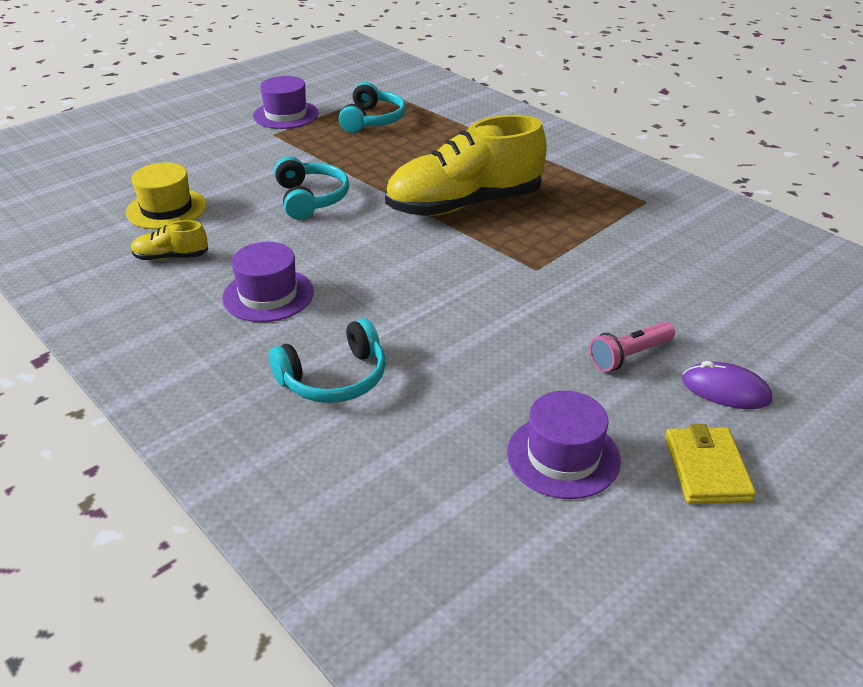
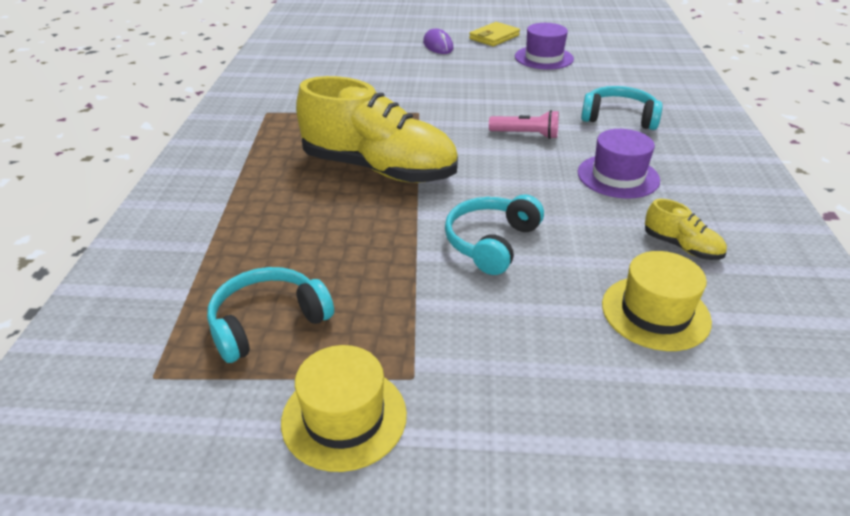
camera: 135 degrees left, 0 degrees up
(286, 115) = (344, 417): purple hat -> yellow hat
(629, 356) = (452, 67): pink flashlight -> pink flashlight (525, 134)

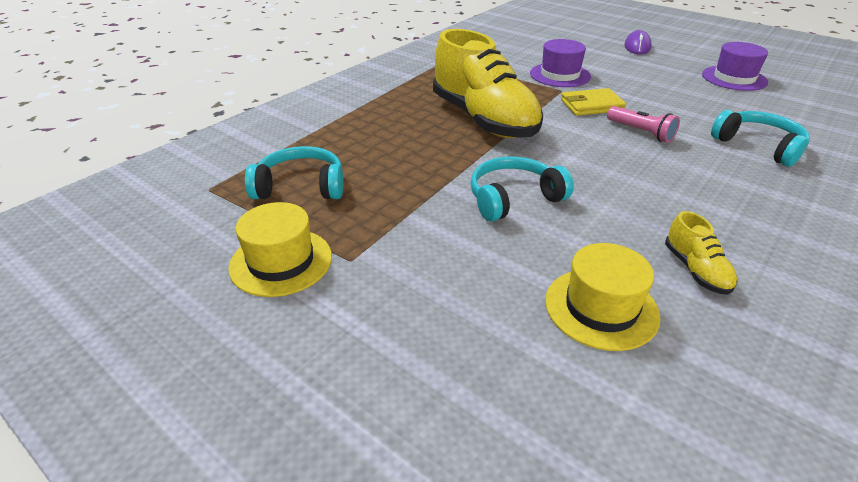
camera: 35 degrees right, 0 degrees up
(494, 37) = (701, 51): yellow wallet -> yellow wallet (591, 105)
(618, 176) = (697, 192): purple hat -> purple hat (560, 75)

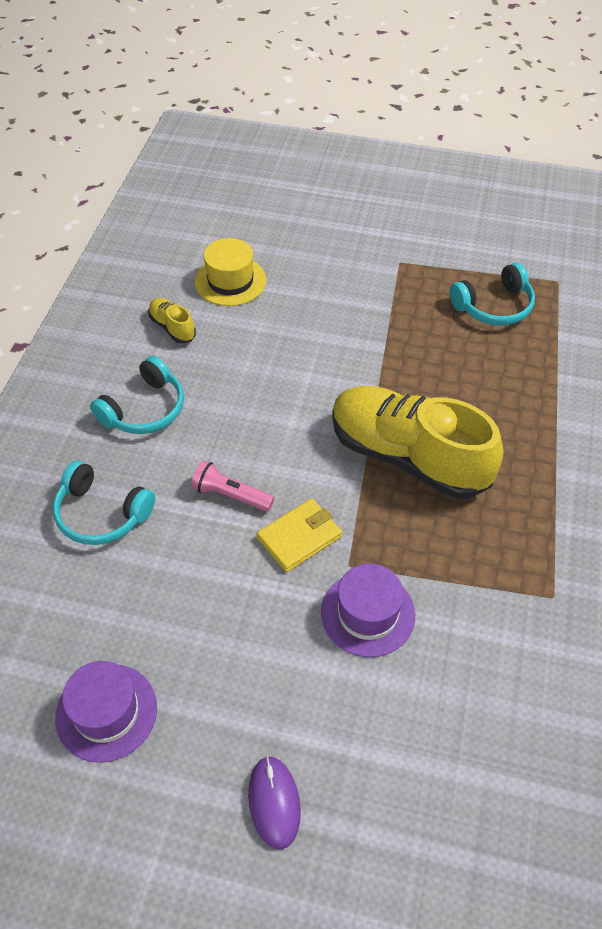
camera: 155 degrees right, 15 degrees up
(281, 261) = (440, 248): yellow hat -> none
(513, 198) = (321, 351): turquoise headphones -> turquoise headphones (144, 409)

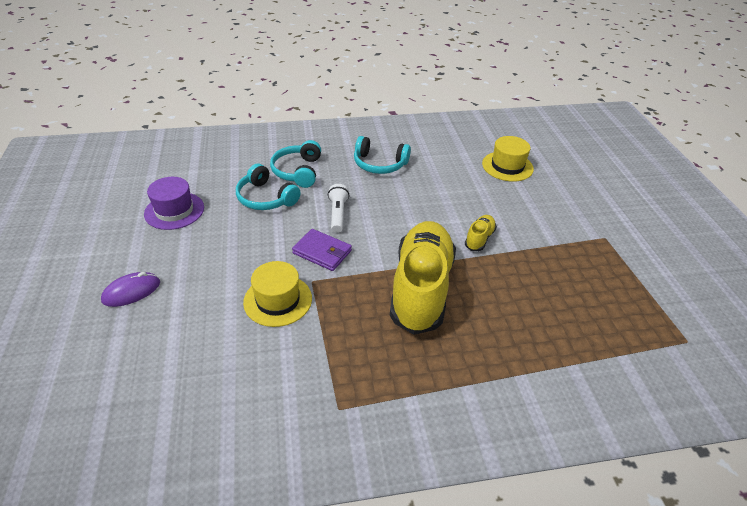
camera: 65 degrees right, 10 degrees down
(172, 327) = (449, 156): yellow shoe -> yellow shoe (479, 239)
(231, 495) = (338, 214): pink flashlight -> white flashlight
(299, 537) = (322, 252): yellow wallet -> purple wallet
(367, 613) = (278, 300): purple hat -> yellow hat
(494, 306) = (613, 303): turquoise headphones -> turquoise headphones (266, 198)

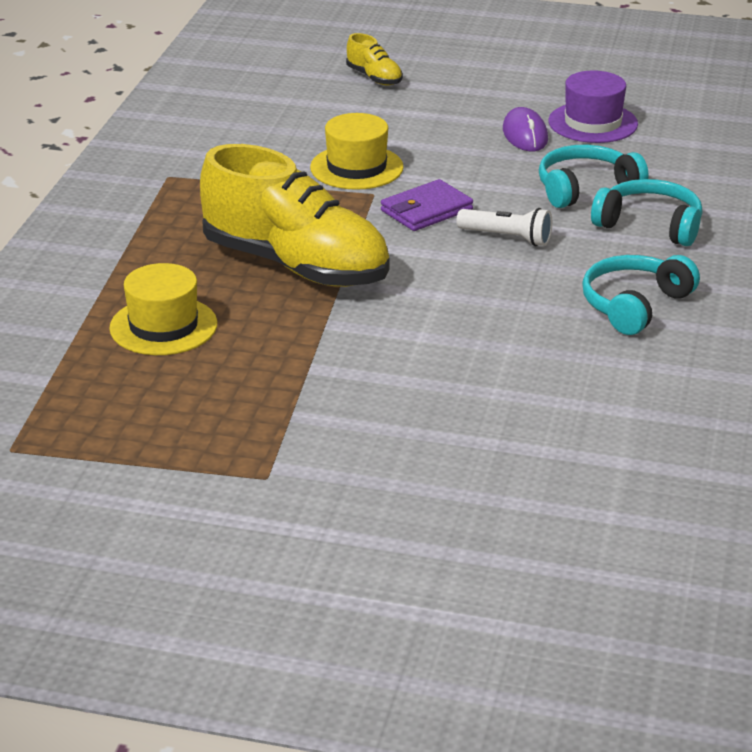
camera: 115 degrees right, 10 degrees down
(131, 291) = (441, 89): purple mouse -> purple mouse (525, 135)
(479, 239) = (361, 345): yellow shoe -> yellow shoe (374, 78)
(507, 166) = (552, 450): yellow hat -> yellow hat (163, 326)

